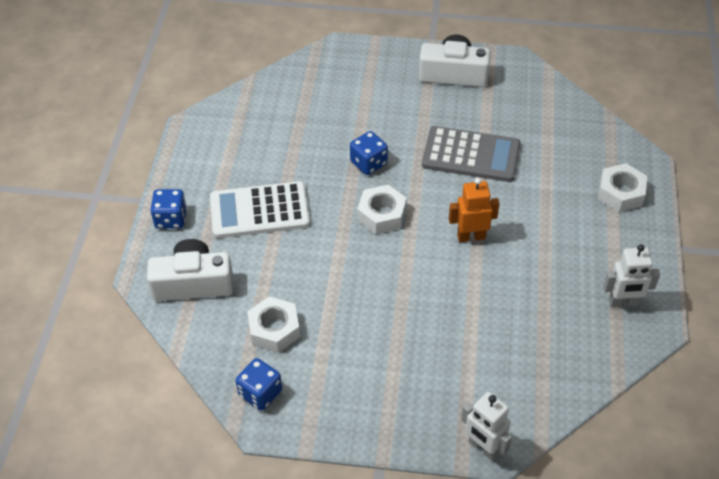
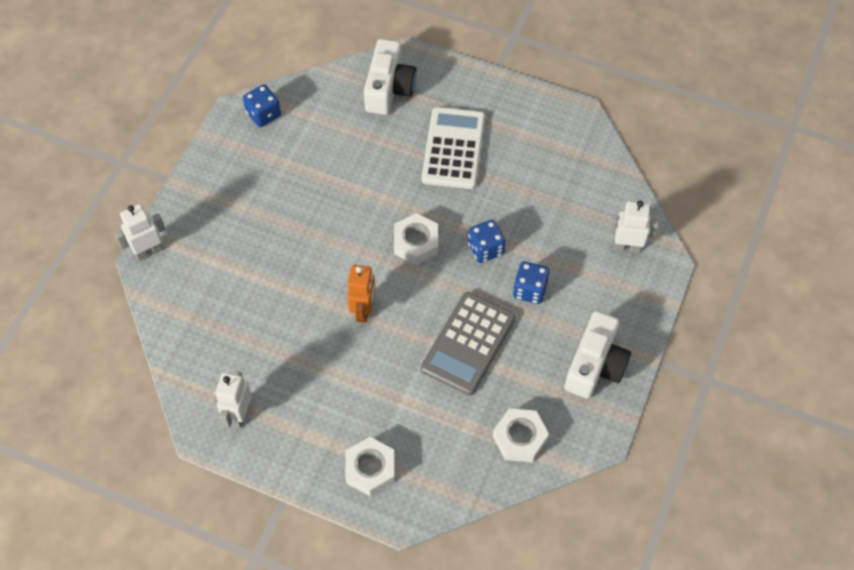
camera: 105 degrees right, 10 degrees up
(171, 219) = (466, 83): blue dice -> blue dice (529, 290)
(274, 329) = (320, 135): white nut -> white nut (520, 438)
(331, 72) = (626, 247): none -> white robot

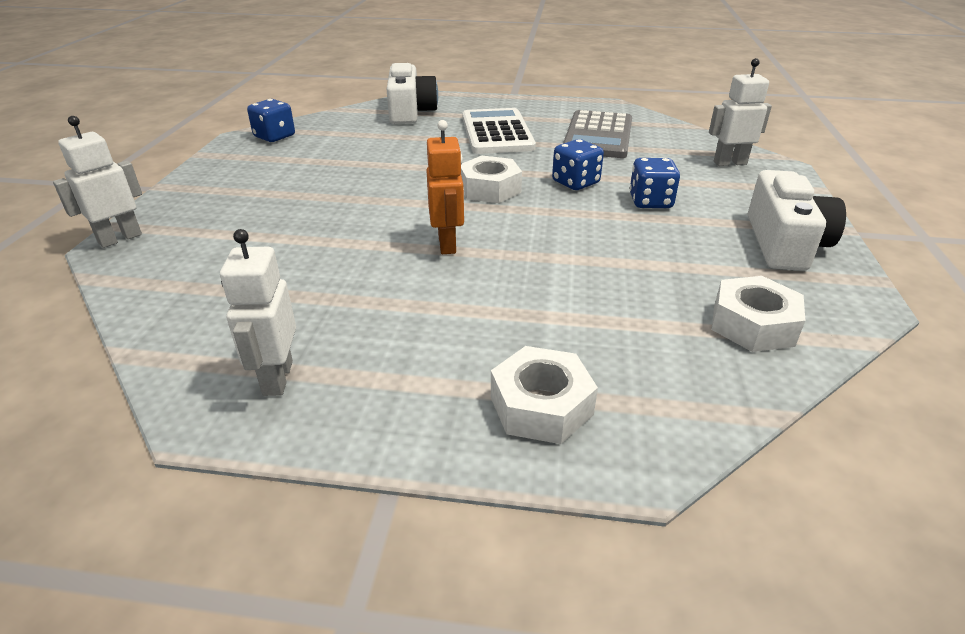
camera: 15 degrees left, 25 degrees down
(468, 343) = (607, 250): grey calculator -> grey calculator (598, 136)

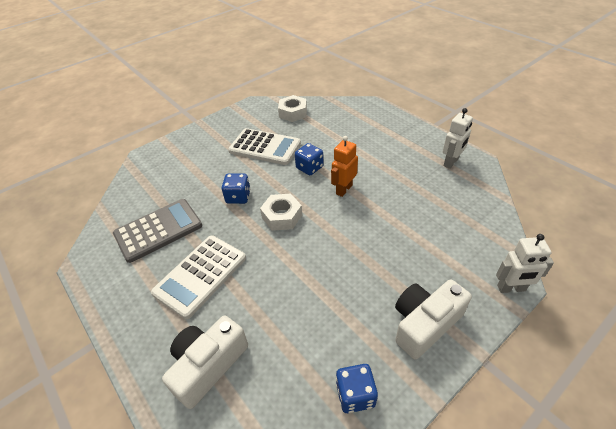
camera: 135 degrees left, 10 degrees up
(541, 406) = (379, 122): white nut -> none
(650, 202) = (231, 167): blue dice -> blue dice (309, 168)
(663, 242) = (265, 147): none -> white calculator
(729, 163) = (154, 170): white robot -> none
(784, 243) = (229, 127): white camera -> white camera (425, 323)

